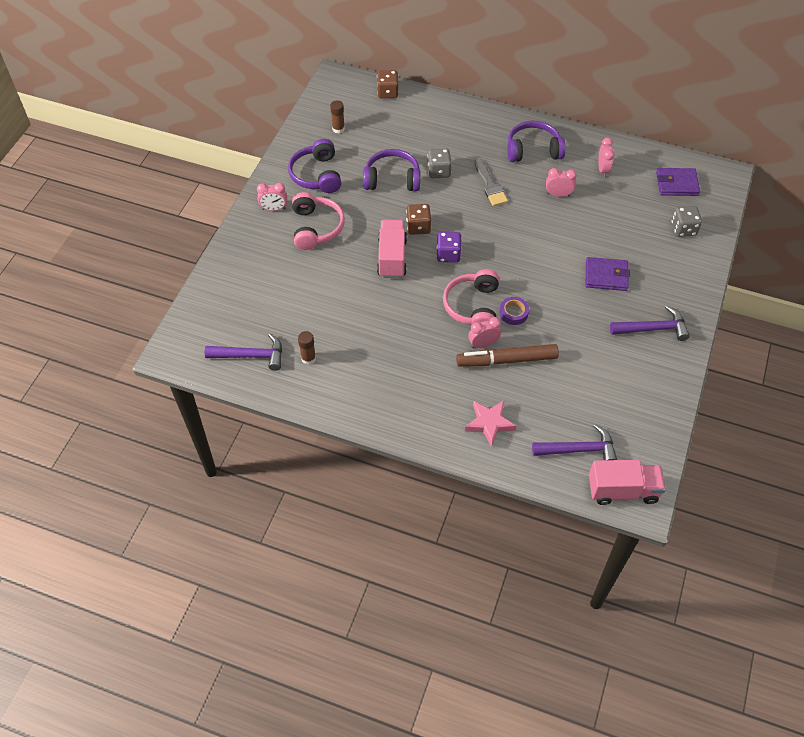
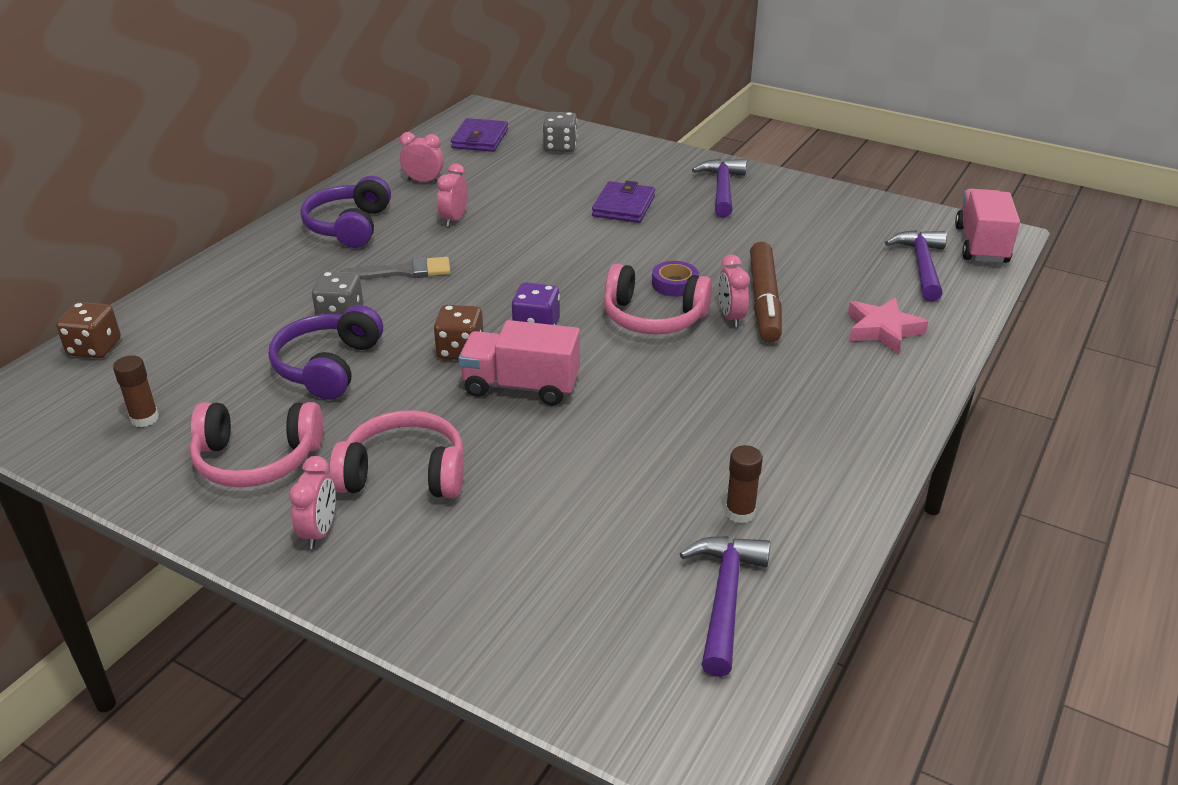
camera: 80 degrees left, 20 degrees down
(317, 175) = (257, 459): purple headphones -> pink headphones

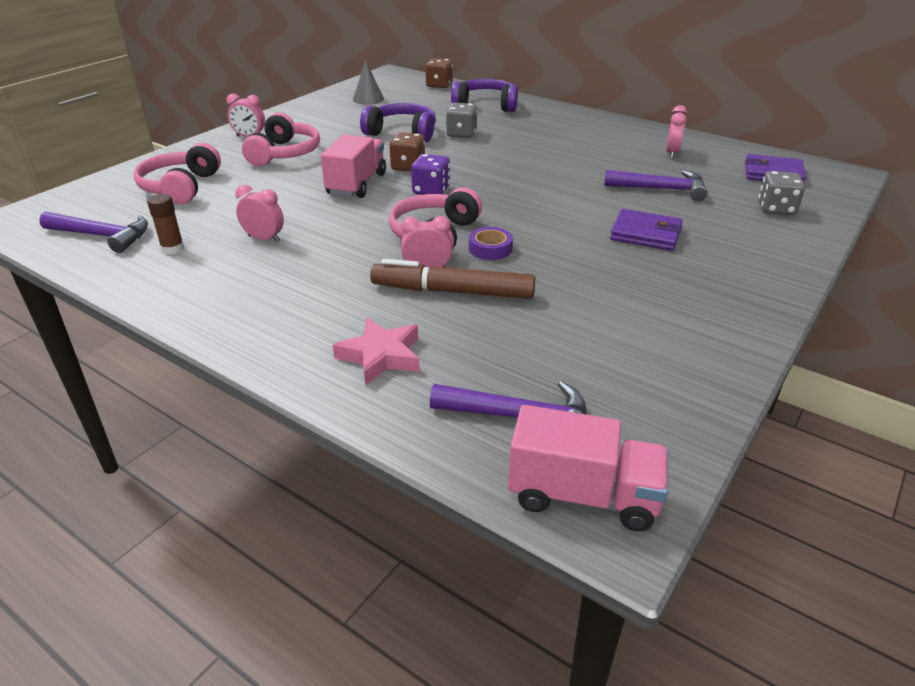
camera: 95 degrees right, 0 degrees up
(144, 418) = (368, 99): brown glue stick -> grey cone
(257, 459) = (319, 122): pink headphones -> pink headphones (181, 187)
(349, 226) = (586, 132): purple headphones -> purple headphones (485, 106)
(403, 271) = (518, 149): grey brush -> none
(454, 219) = (604, 164): pink clock -> pink clock (264, 239)
(722, 189) = (705, 293): purple hammer -> purple hammer (661, 189)

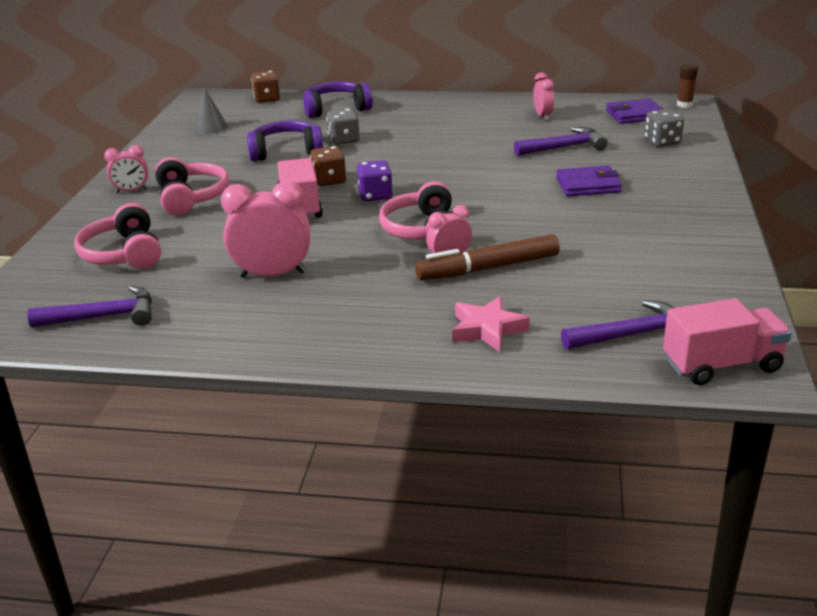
camera: 25 degrees left, 5 degrees down
(172, 249) = (194, 307): brown glue stick -> brown glue stick (684, 105)
(264, 239) = (273, 274): pink clock -> pink clock, size x1.77
(490, 249) = (480, 228): purple tape -> none

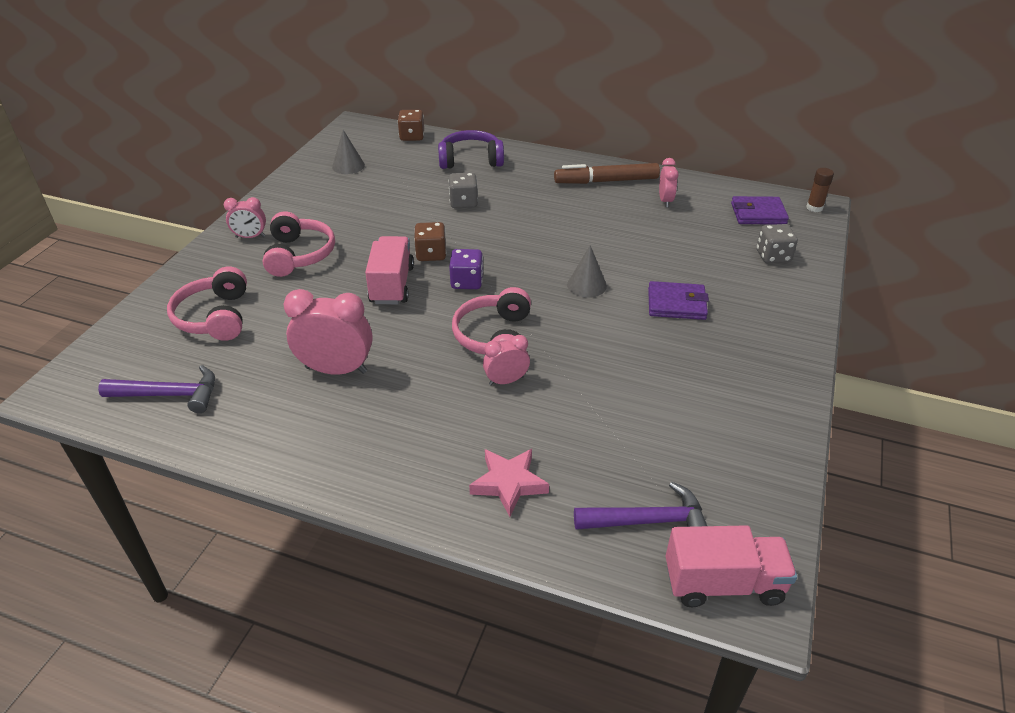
camera: 10 degrees right, 10 degrees up
(286, 152) = (405, 209): purple headphones -> none
(488, 268) = (539, 400): brown marker -> brown marker (606, 181)
(495, 183) = (586, 285): none -> grey cone
(564, 147) = (671, 248): purple hammer -> none

